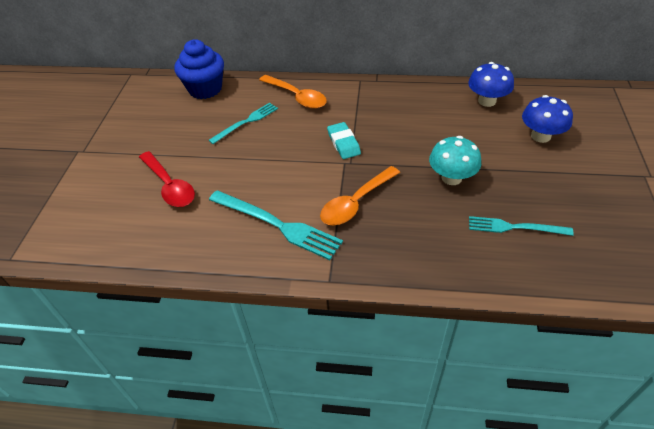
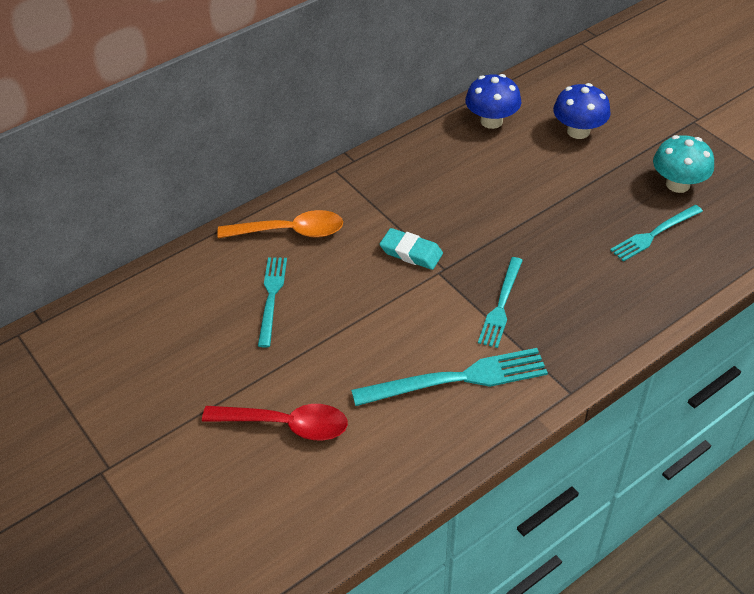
camera: 45 degrees left, 0 degrees up
(205, 89) = (159, 290): blue cupcake -> none
(355, 203) = (501, 305): orange spoon -> turquoise fork
(451, 178) = (553, 222): turquoise mushroom -> turquoise mushroom (678, 184)

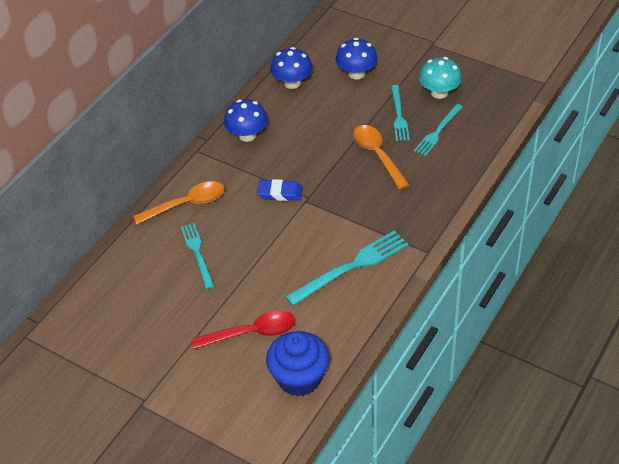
camera: 20 degrees left, 0 degrees up
(316, 510) = (299, 378): none -> blue cupcake
(405, 169) = (247, 135): none -> blue mushroom
(411, 252) = (280, 193): turquoise eraser -> blue eraser
(501, 305) = (358, 210): turquoise fork -> turquoise fork (399, 115)
(559, 241) = (377, 155): none -> orange spoon

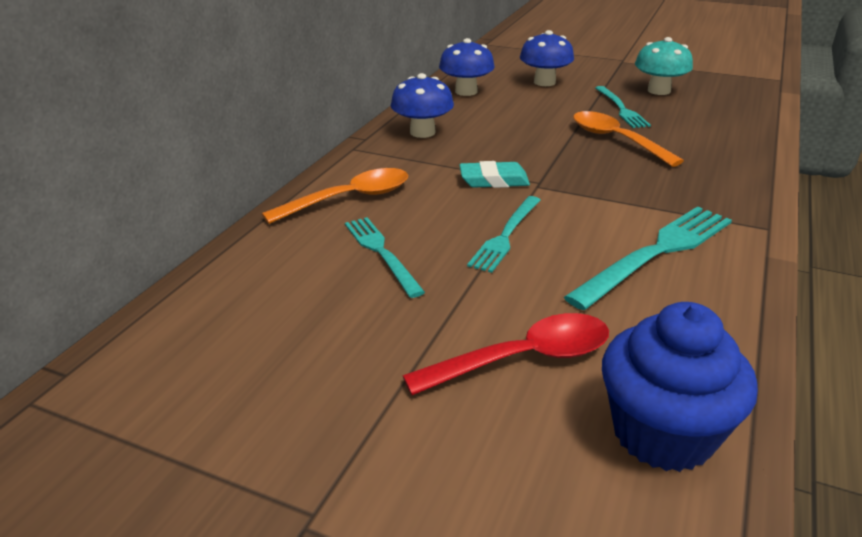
camera: 10 degrees left, 15 degrees down
(280, 193) = (494, 180): blue eraser -> turquoise eraser
(438, 131) = (682, 118): turquoise fork -> turquoise fork (506, 235)

